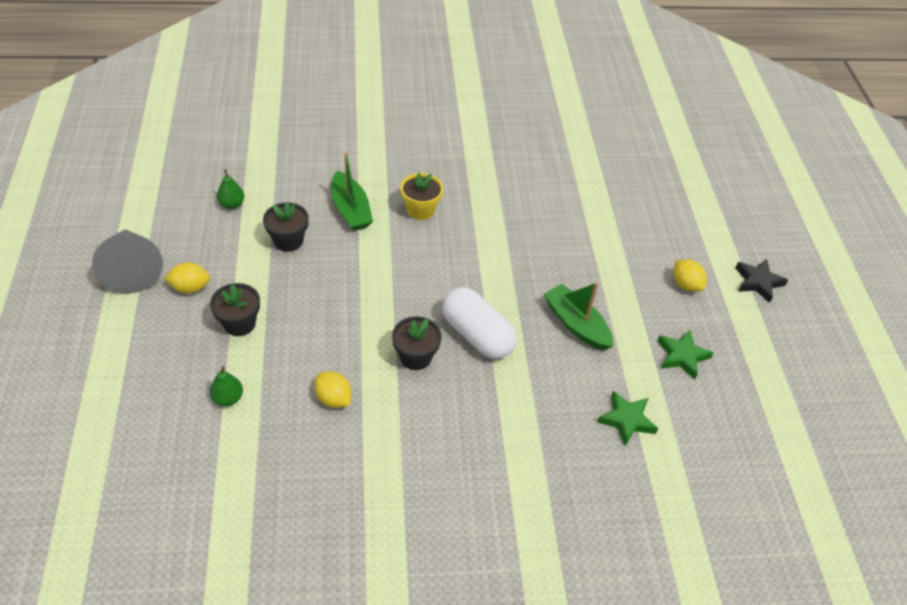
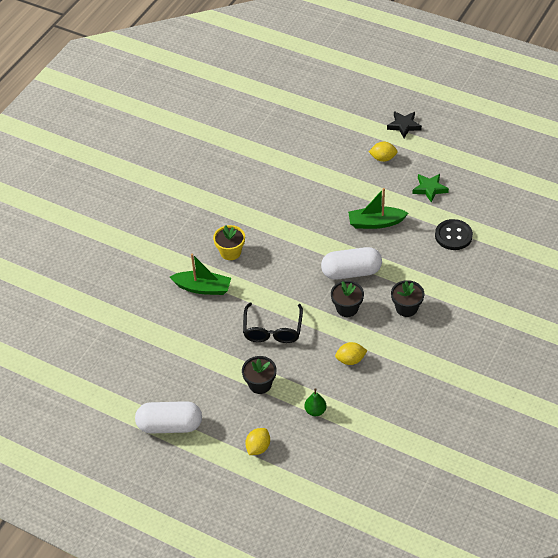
camera: 50 degrees left, 0 degrees up
(132, 269) = (170, 425): grey cone -> white capsule
(190, 288) = (210, 399): yellow lemon -> yellow lemon (258, 447)
(232, 204) = (149, 350): green pear -> none
(288, 240) = (206, 332): black flower pot -> black flower pot (406, 308)
(331, 298) = (272, 330): none -> black glasses
(626, 420) = (453, 236): green star -> black button

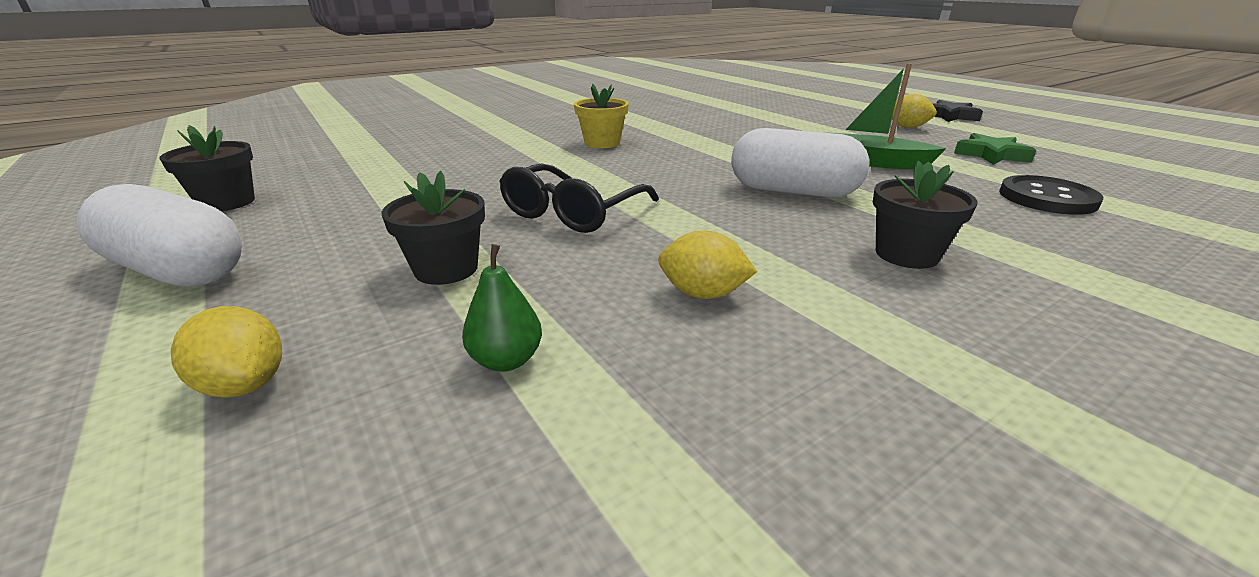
camera: 25 degrees right, 20 degrees down
(203, 288) = (520, 157): green boat -> none
(258, 447) = (245, 384): yellow lemon -> yellow lemon turned 75 degrees clockwise
(347, 308) = (753, 224): black flower pot -> black flower pot (227, 202)

